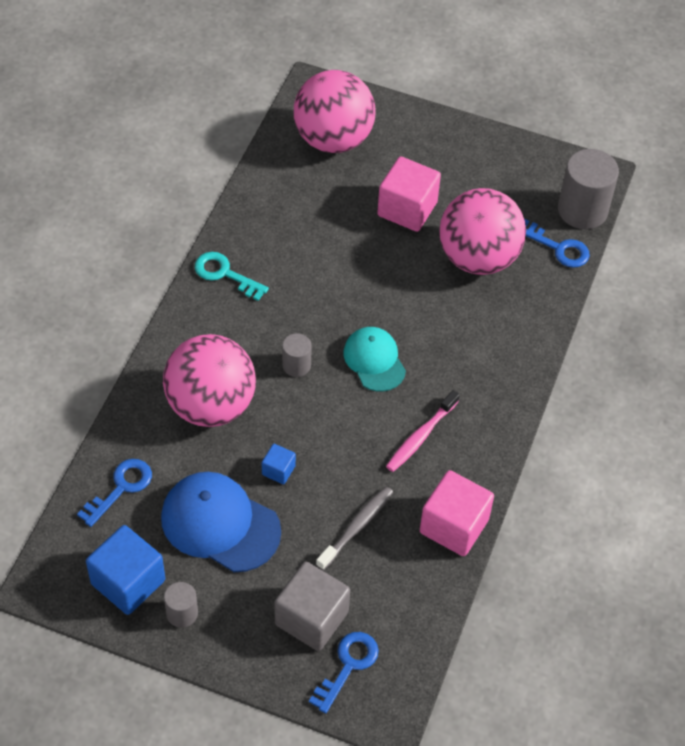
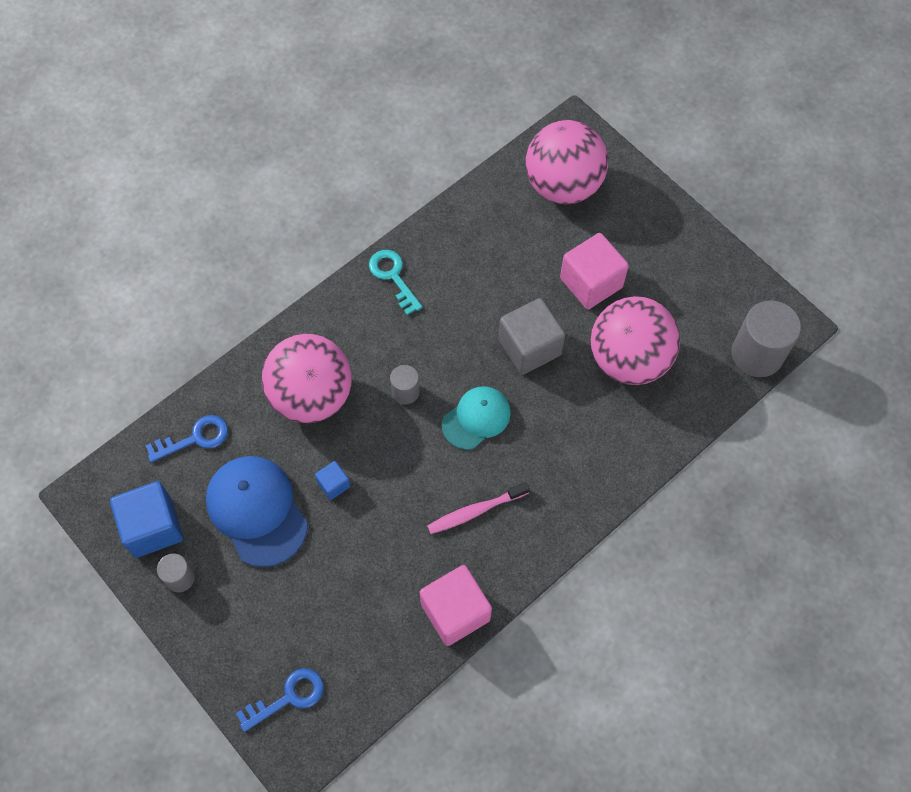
camera: 30 degrees right, 10 degrees up
(311, 618) = (283, 637): grey cube -> grey cube (529, 347)
(356, 527) = (370, 571): grey toothbrush -> none
(374, 360) = (476, 418): turquoise cap -> turquoise cap turned 45 degrees clockwise
(558, 248) = (711, 382): blue key -> none

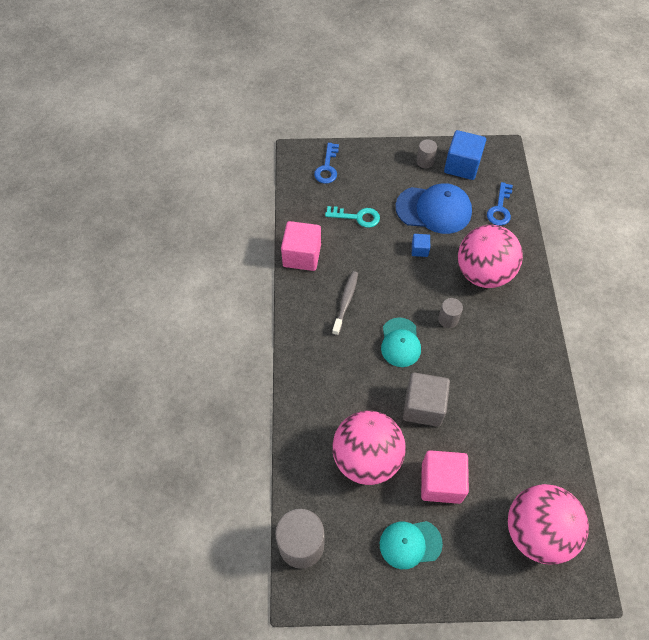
camera: 130 degrees right, 5 degrees down
(393, 277) = (536, 367): turquoise key -> turquoise key (357, 217)
(475, 511) = (346, 302): pink toothbrush -> grey toothbrush
(669, 271) = (410, 544): none -> turquoise cap

